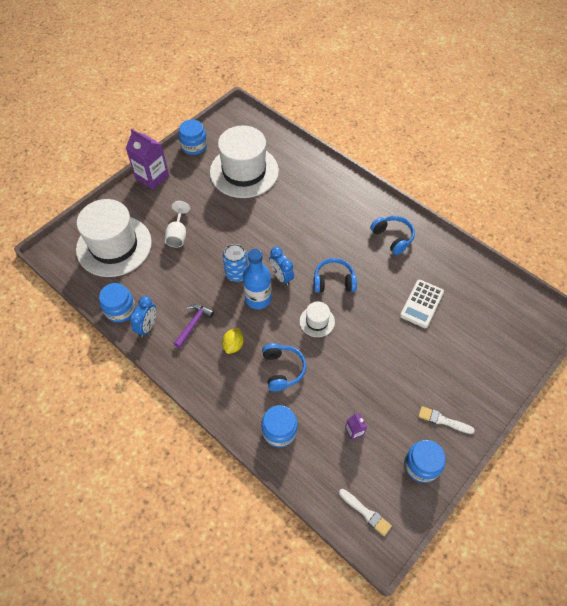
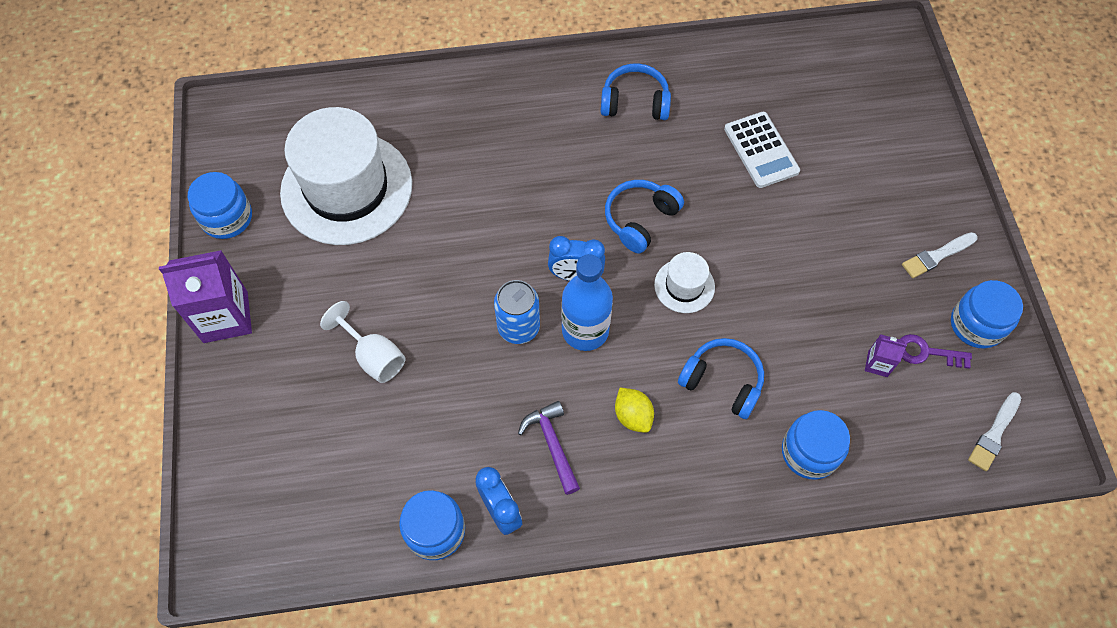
camera: 50 degrees left, 5 degrees up
(114, 246) = (305, 461): white hat -> none
(366, 513) = (994, 434): white brush -> white brush turned 135 degrees clockwise
(382, 450) = (926, 352): none -> purple key

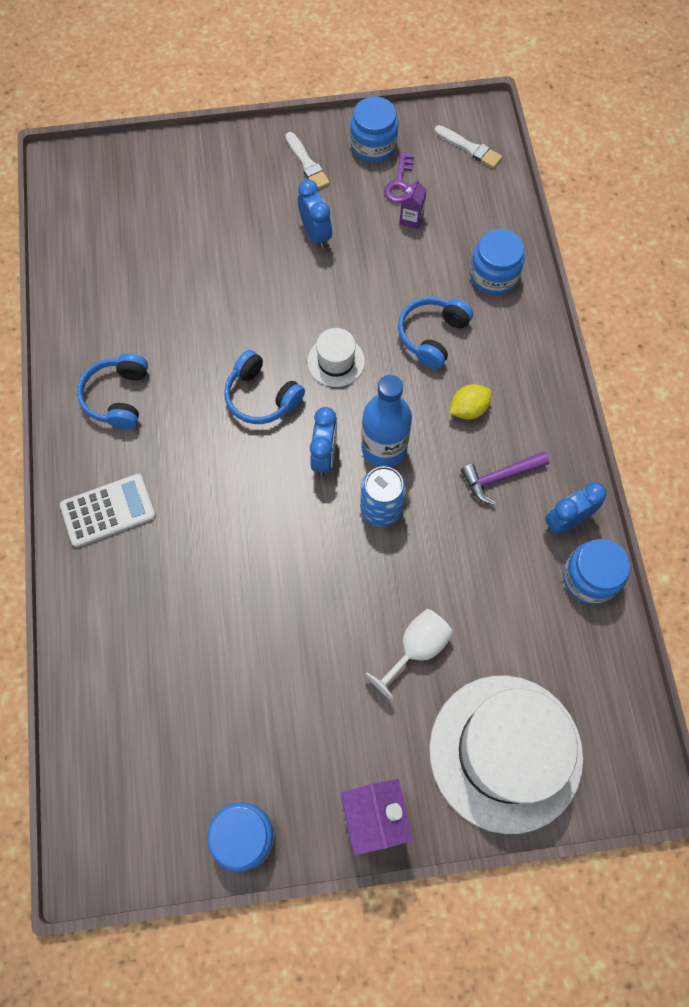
camera: 90 degrees left, 5 degrees up
(346, 188) = (210, 696): white hat -> white hat (505, 752)
(761, 150) = (187, 287): white calculator -> white calculator (108, 511)
(842, 265) = (315, 234): none -> blue clock

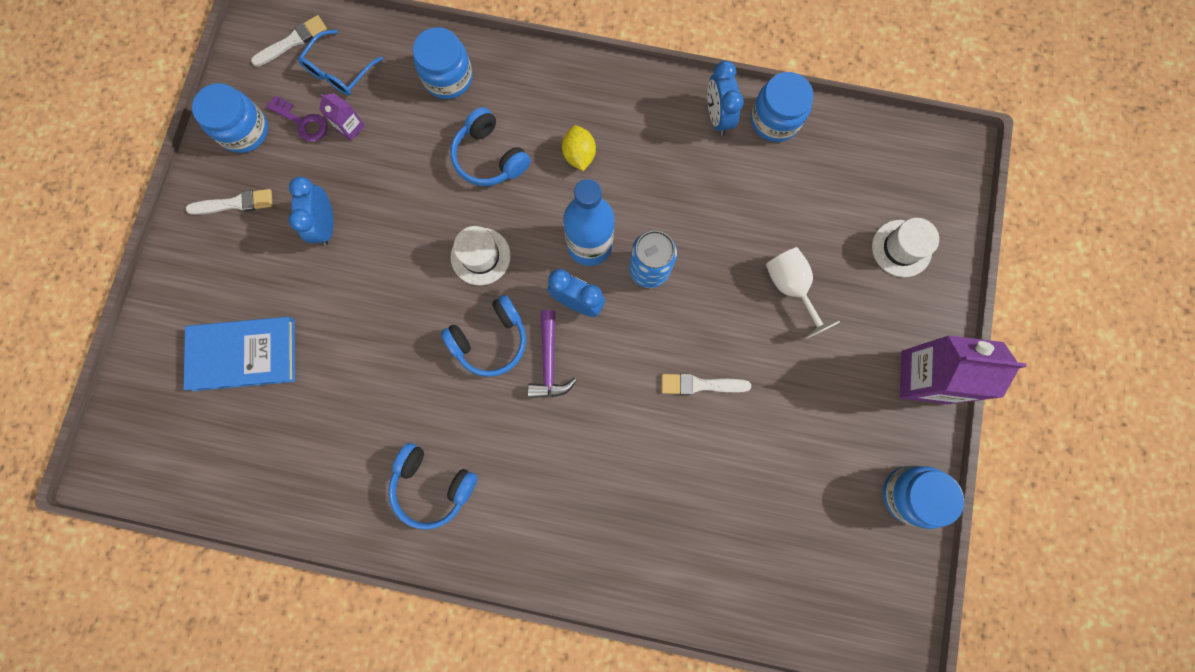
camera: 70 degrees left, 10 degrees up
(108, 511) = (557, 531): white calculator -> none
(182, 219) = (244, 355): none -> blue book
(285, 592) = (700, 385): none -> white brush
(315, 234) = (326, 225): blue clock -> blue clock turned 90 degrees counterclockwise
(458, 191) = (339, 72): none -> blue glasses
(499, 477) = (656, 155): purple hammer -> purple hammer (549, 362)
(505, 752) = (901, 248): white hat -> white hat, size x0.44

